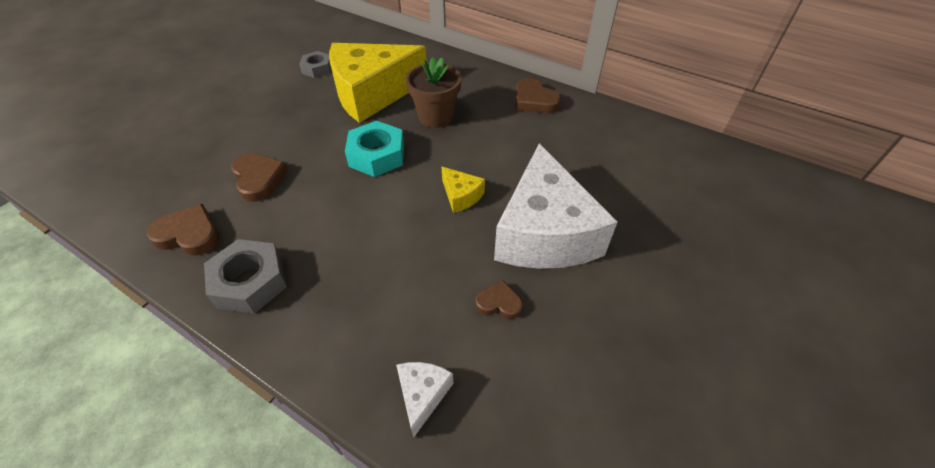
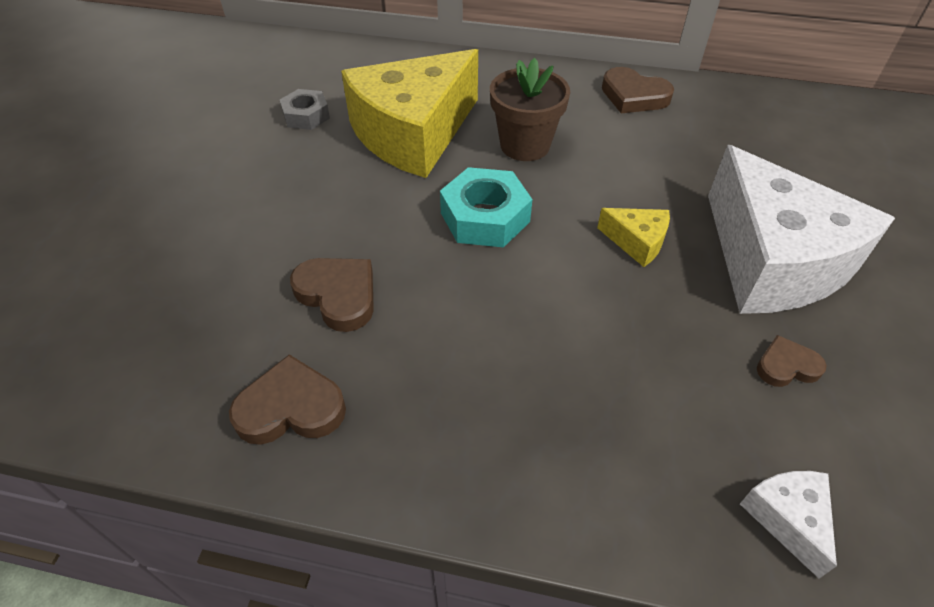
camera: 20 degrees left, 0 degrees up
(250, 282) = (440, 448): grey nut -> none

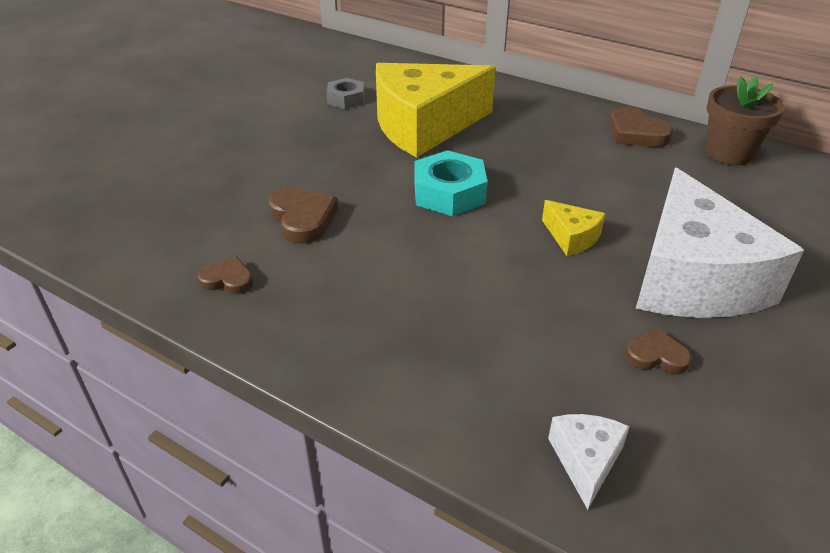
camera: 20 degrees right, 10 degrees down
(291, 408) = (228, 280): brown heart -> brown heart, size x0.62
(525, 145) = (513, 151): brown flower pot -> brown flower pot (728, 153)

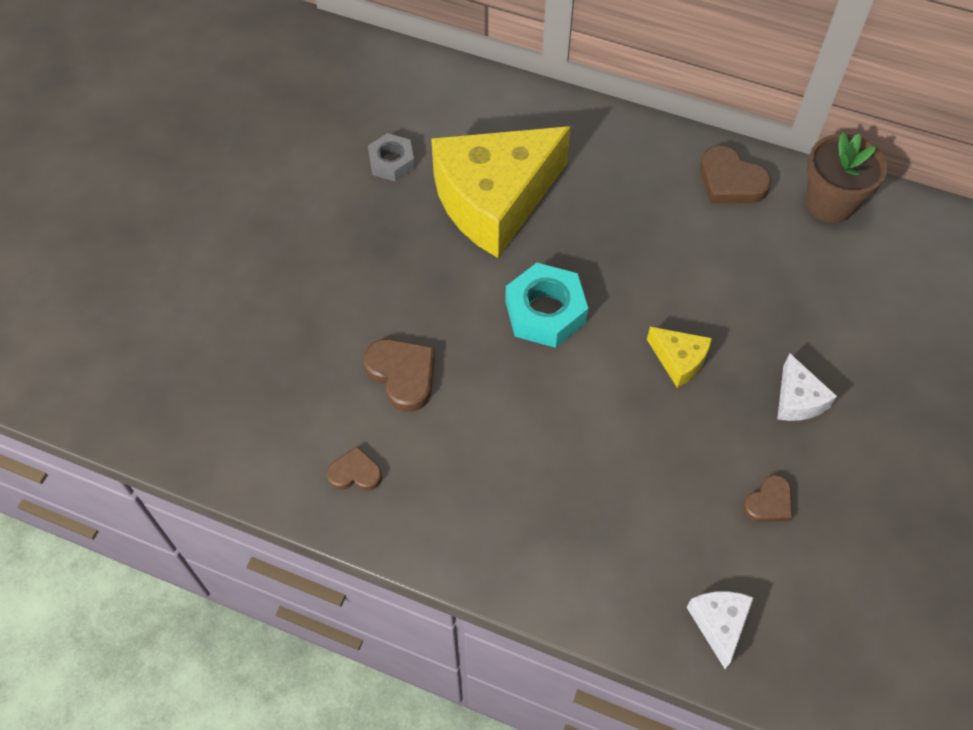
camera: 10 degrees left, 20 degrees up
(656, 356) = (769, 502): brown heart -> brown heart turned 135 degrees clockwise
(692, 278) = (797, 399): white cheese -> white cheese, size x0.41

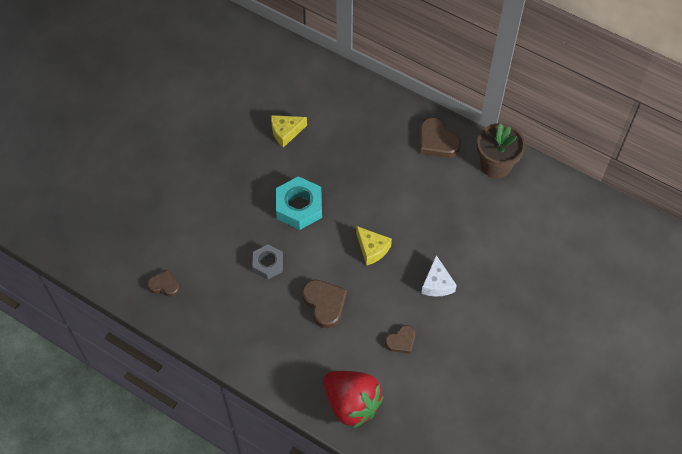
camera: 10 degrees right, 0 degrees up
(392, 162) = (228, 98): grey nut -> grey nut (268, 264)
(402, 375) = (205, 232): brown heart -> brown heart (324, 304)
(494, 201) = (286, 132): yellow cheese -> yellow cheese, size x0.41
(719, 624) = (351, 404): white cheese -> red strawberry

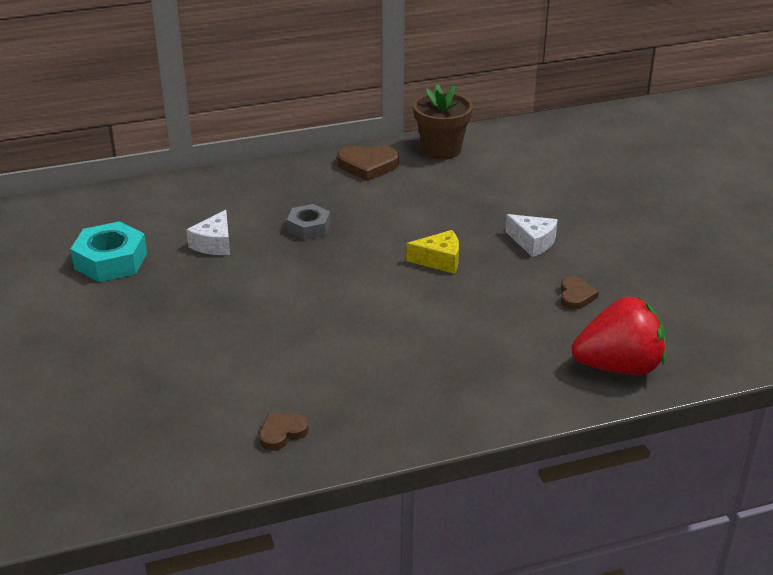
camera: 50 degrees left, 25 degrees down
(268, 264) = (363, 337): grey nut -> grey nut (309, 227)
(286, 132) = (214, 244): yellow cheese -> white cheese
(299, 207) = (320, 280): turquoise nut -> turquoise nut (110, 261)
(324, 304) = (467, 323): brown heart -> none

